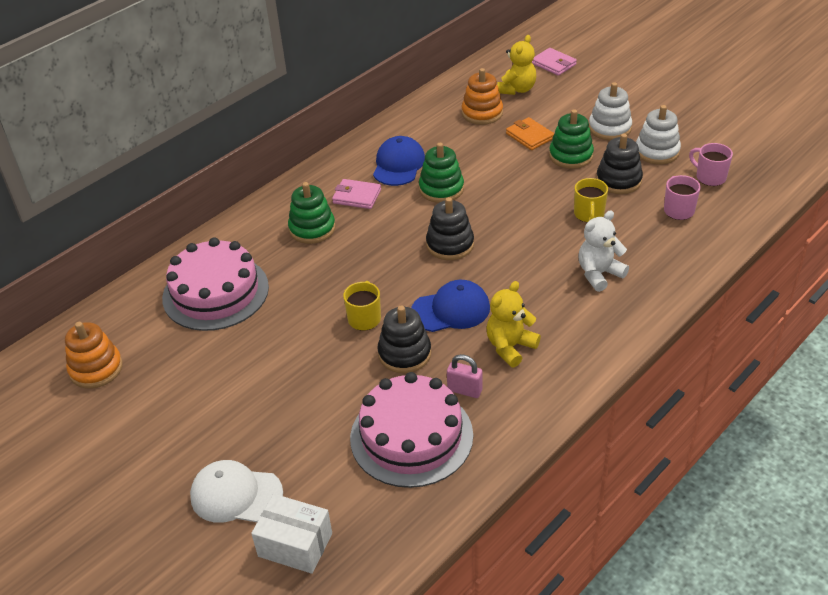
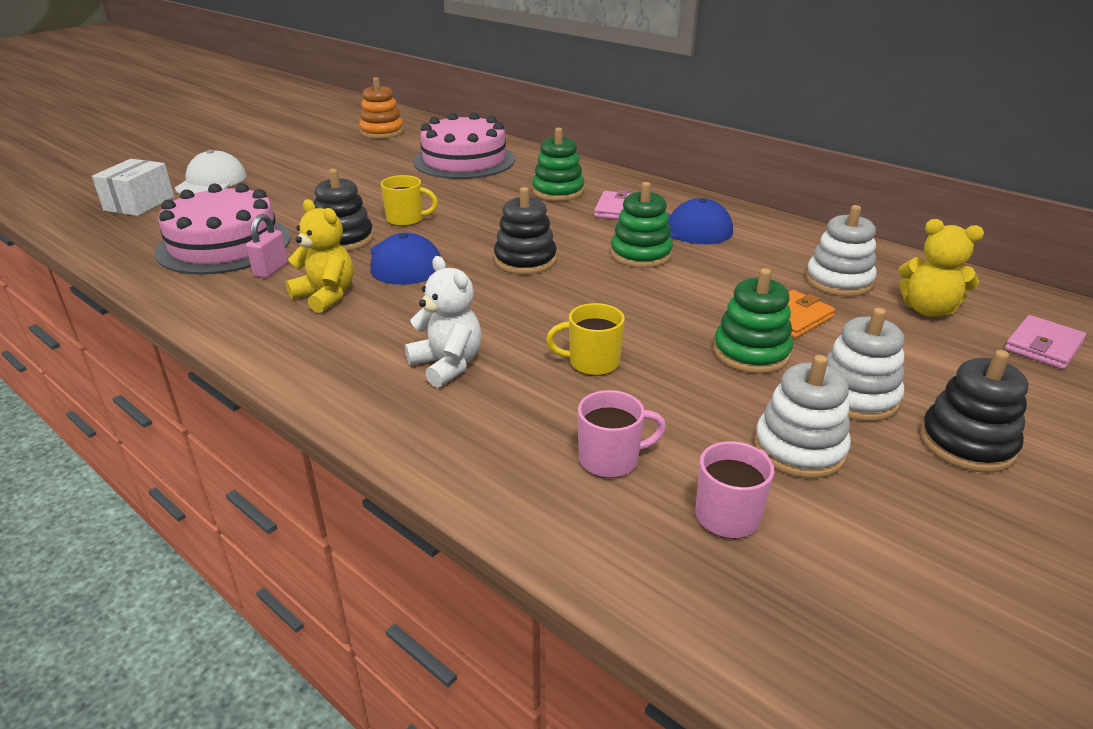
camera: 85 degrees right, 10 degrees down
(482, 113) = (838, 281): orange stacking toy -> white stacking toy
(618, 180) = (691, 397): black stacking toy -> black stacking toy (967, 443)

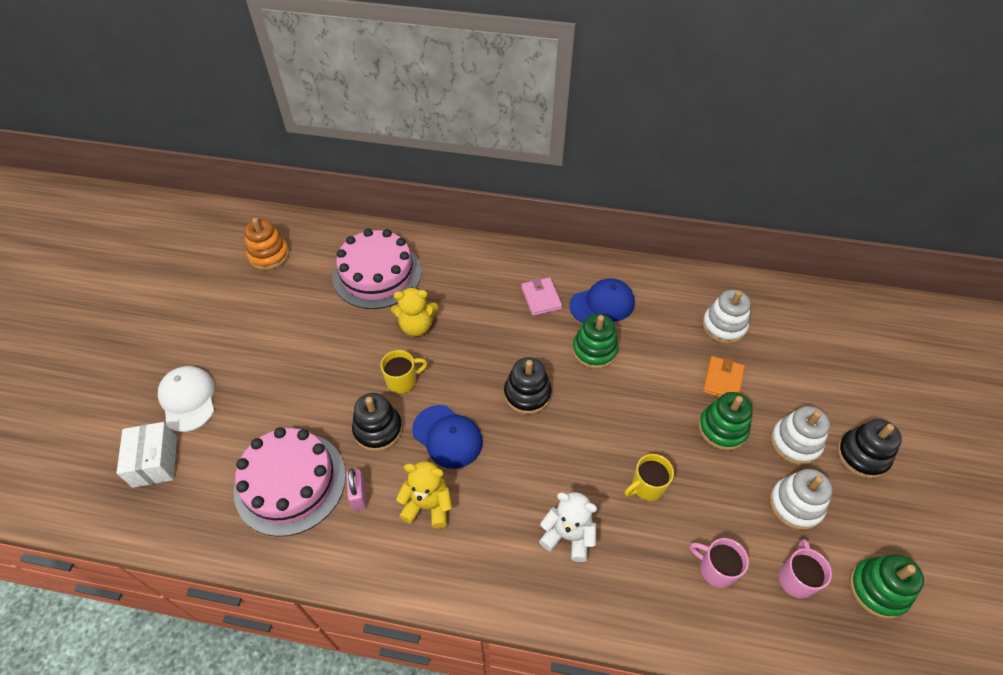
camera: 30 degrees left, 20 degrees up
(558, 191) = (482, 291): green stacking toy -> green stacking toy (878, 589)
(610, 459) = (716, 569): pink mug -> pink mug turned 105 degrees counterclockwise
(928, 310) = (784, 335): yellow teddy bear -> yellow teddy bear (416, 326)
(1043, 346) = (853, 345): pink wallet -> none

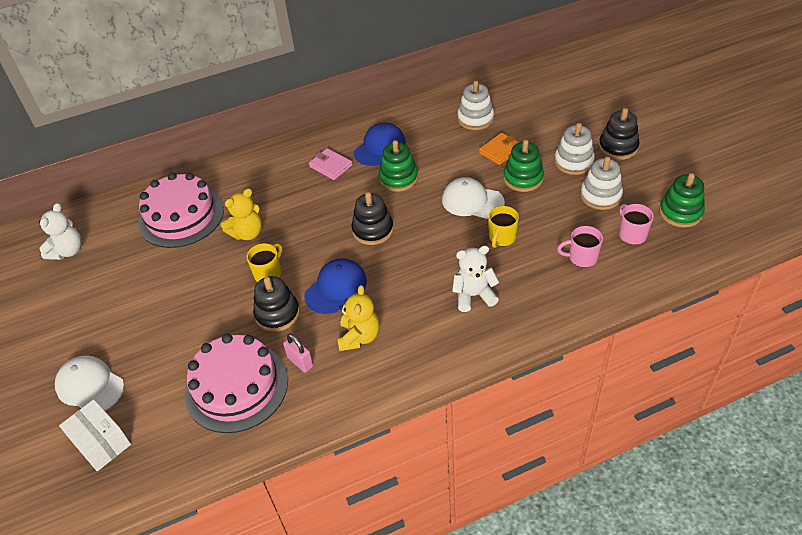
camera: 30 degrees left, 5 degrees down
(269, 255) = (68, 251): orange stacking toy -> white teddy bear
(428, 505) = (359, 337): yellow teddy bear -> yellow teddy bear turned 120 degrees clockwise
(447, 436) = (336, 288): blue cap -> blue cap turned 60 degrees counterclockwise
(648, 423) = (472, 201): none -> white cap
(722, 380) = (500, 150): orange wallet -> orange wallet turned 60 degrees clockwise

